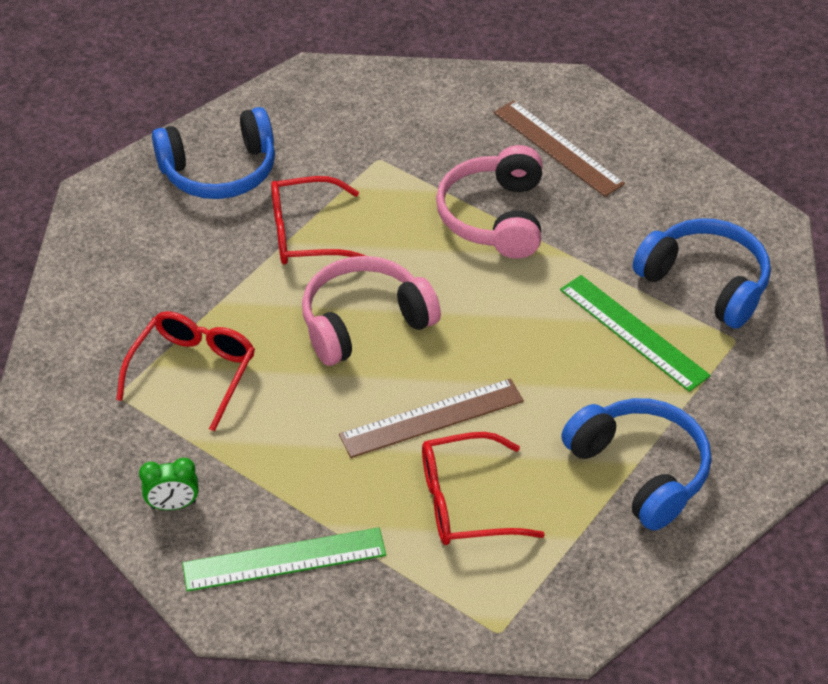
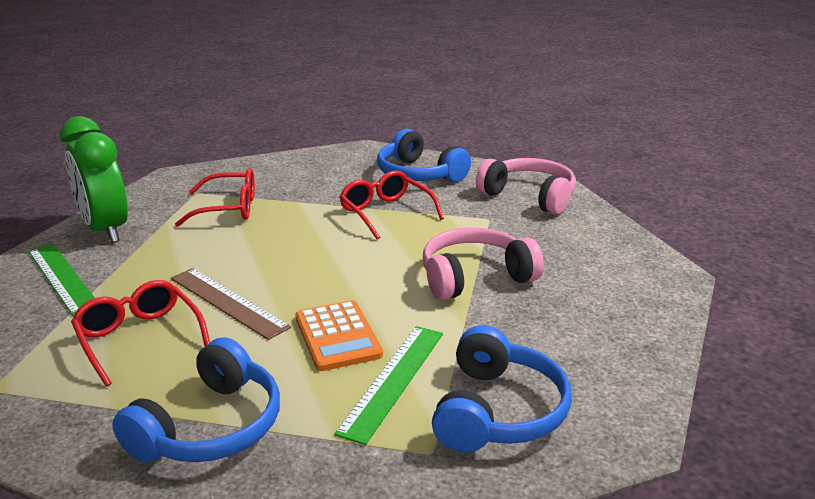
camera: 65 degrees right, 20 degrees down
(173, 505) = (106, 230): green clock -> green clock, size x2.30
(364, 322) = (313, 252): pink headphones -> pink headphones (529, 196)
(544, 349) = (337, 336): none -> orange calculator
(557, 148) = (590, 286): brown ruler -> none

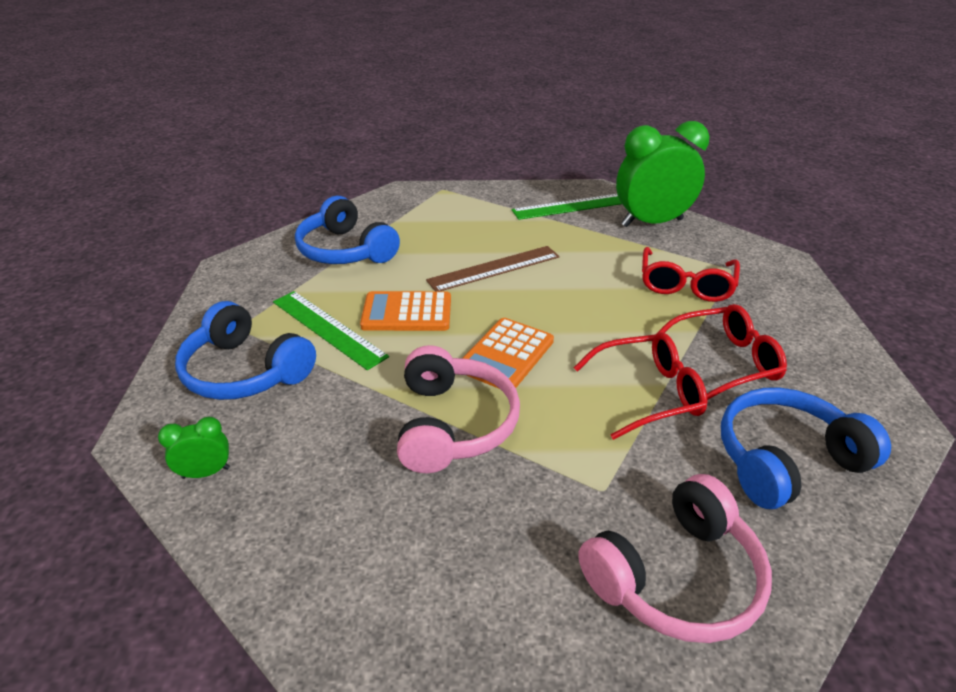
camera: 110 degrees right, 10 degrees up
(140, 339) = (465, 232): red glasses -> red glasses (723, 362)
(375, 270) = (506, 355): none -> orange calculator
(627, 377) = (206, 473): none -> green clock

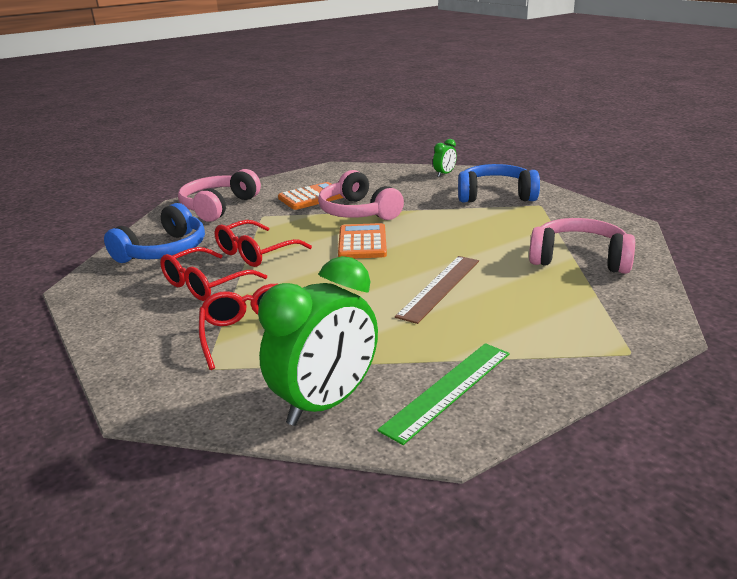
camera: 150 degrees right, 10 degrees down
(328, 328) = (491, 220): green ruler -> none
(345, 250) = (579, 259): blue headphones -> pink headphones
(407, 312) = (458, 241): orange calculator -> orange calculator (312, 197)

